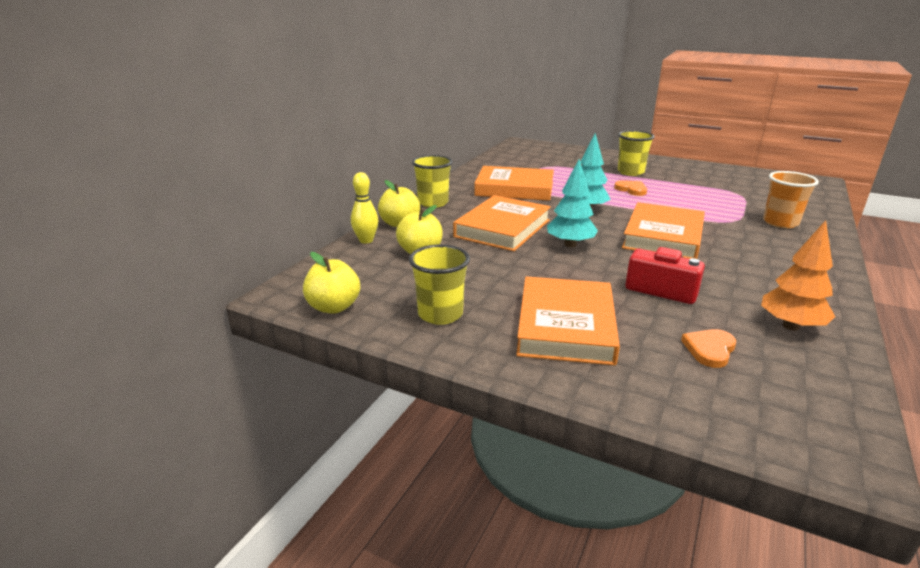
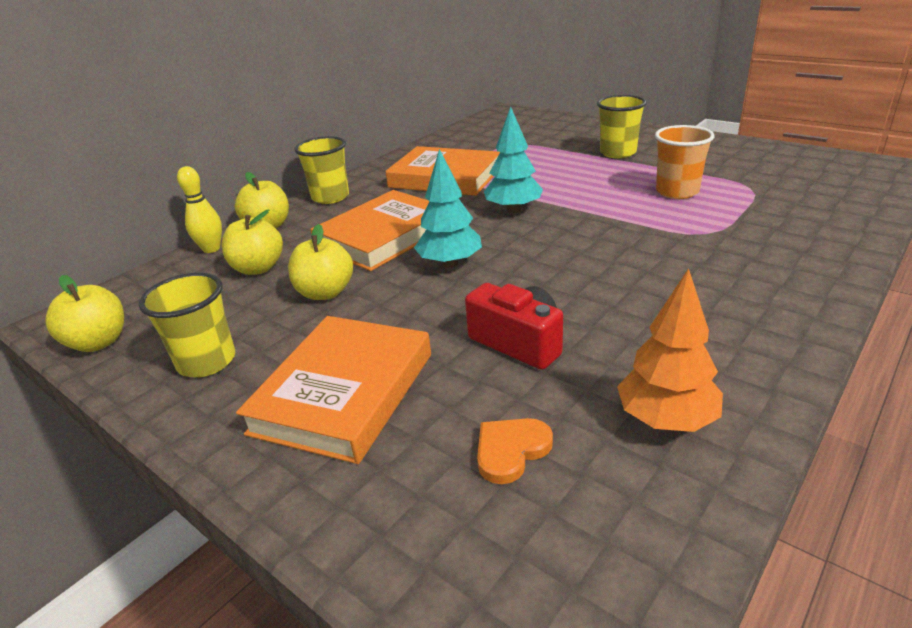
camera: 15 degrees right, 5 degrees up
(491, 266) = (325, 293): none -> yellow apple
(631, 189) = (598, 180): orange heart -> none
(663, 236) = (586, 255): orange book -> none
(780, 222) = (780, 237): orange cup -> orange cup (677, 192)

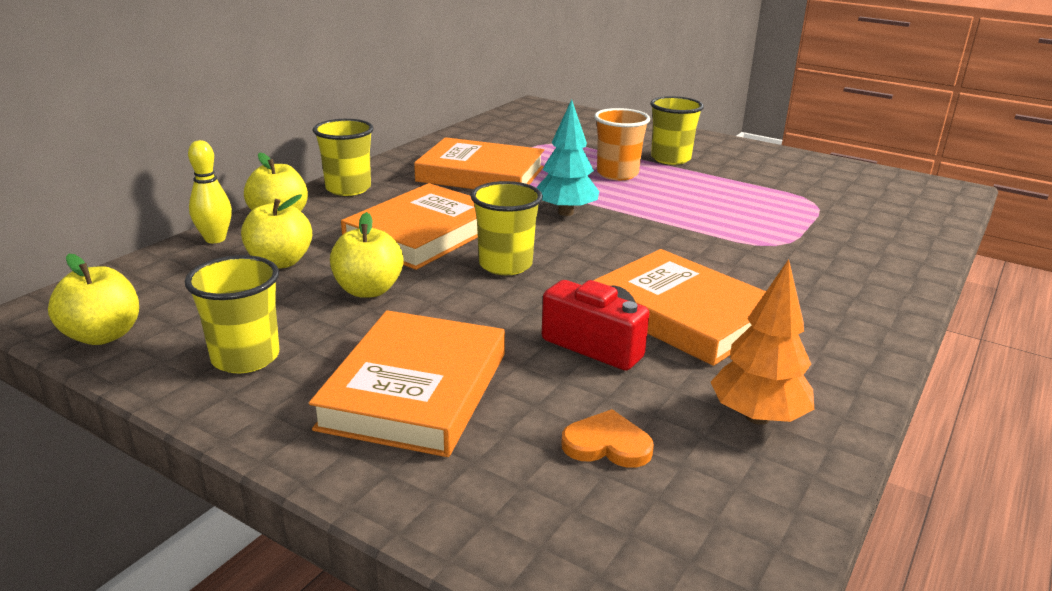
camera: 10 degrees left, 5 degrees down
(450, 263) = (505, 265): turquoise tree -> yellow cup
(511, 450) = (607, 444): orange heart -> orange heart turned 60 degrees clockwise
(606, 308) = (683, 314): none -> orange book
(677, 192) = (739, 202): orange cup -> orange cup (617, 174)

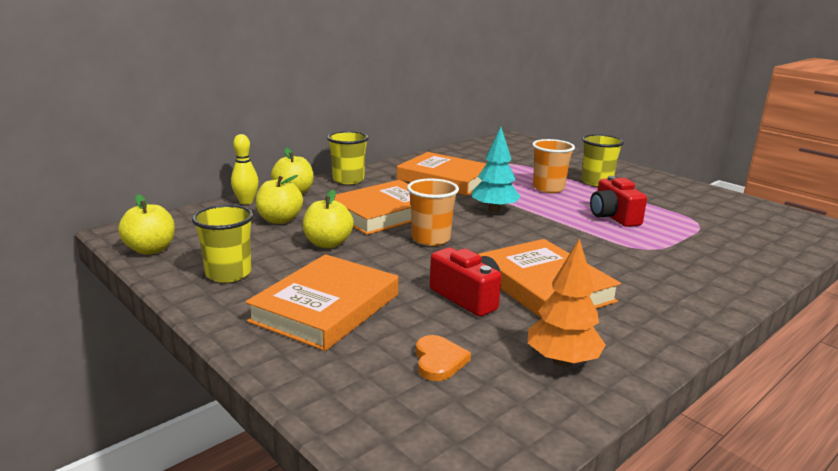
camera: 15 degrees right, 5 degrees down
(505, 265) = (431, 239): yellow cup -> orange cup
(607, 444) = (439, 361): orange heart -> orange heart turned 60 degrees clockwise
(714, 205) = (613, 217): none -> red camera

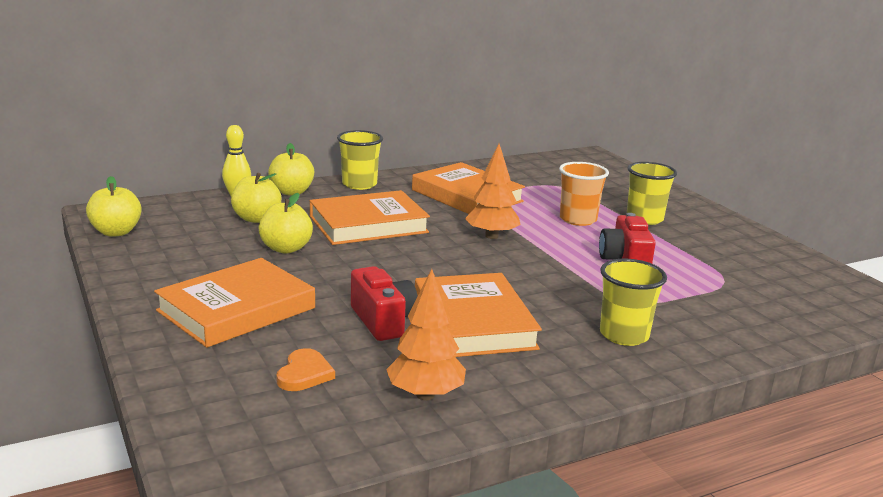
camera: 15 degrees right, 0 degrees up
(228, 273) = (170, 264): yellow cup -> yellow cup (624, 335)
(431, 239) = (395, 258): orange cup -> none
(494, 210) = (491, 236): turquoise tree -> orange tree

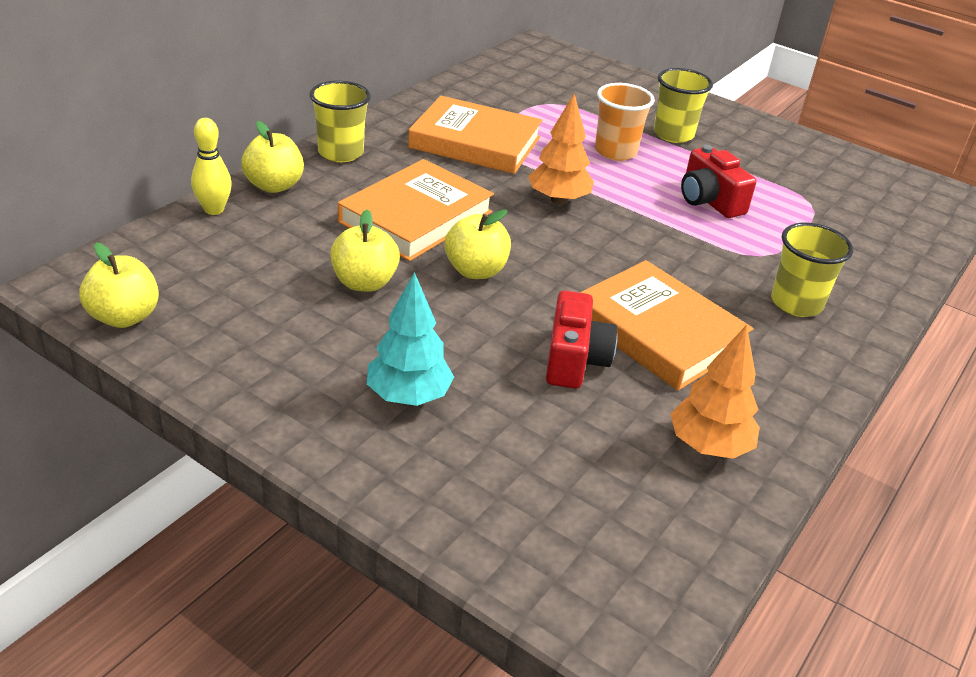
camera: 30 degrees left, 15 degrees up
(236, 309) = (408, 396): orange book -> turquoise tree
(256, 218) = (279, 243): yellow apple -> yellow apple (476, 271)
(304, 374) = (573, 463): orange heart -> none
(383, 321) = (574, 360): red camera -> red camera turned 60 degrees clockwise

